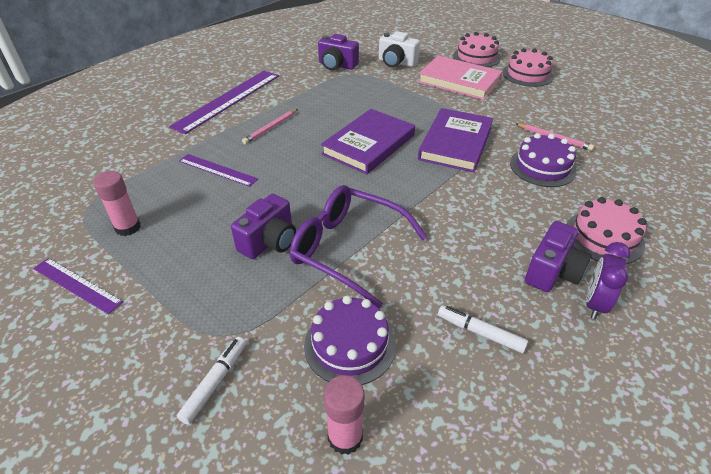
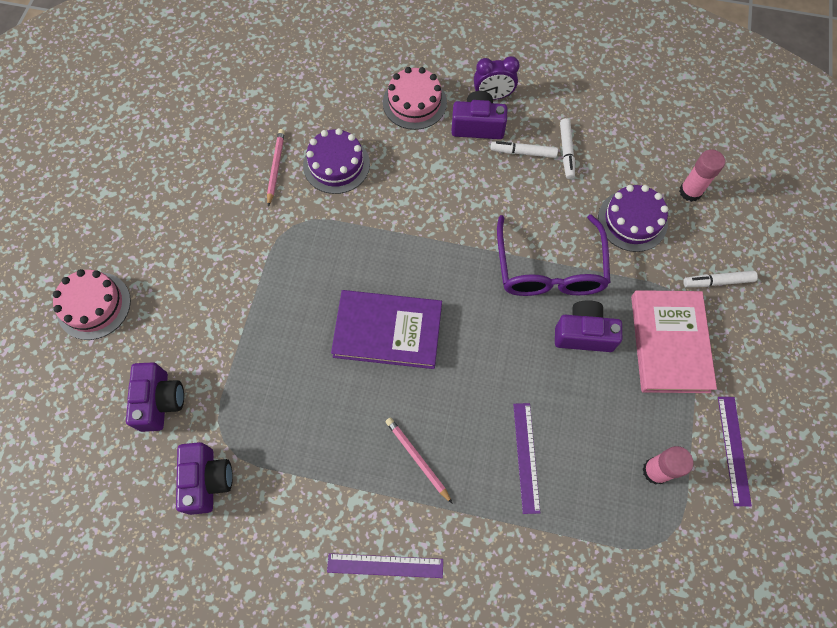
camera: 120 degrees left, 25 degrees up
(228, 100) = (385, 565): purple ruler -> purple ruler, size x0.55
(270, 128) = (417, 458): pink pencil -> pink pencil turned 135 degrees counterclockwise
(396, 63) = (160, 401): white camera -> purple camera
(455, 143) = (336, 250): purple book -> none
(459, 81) = (183, 299): pink book -> pink book (669, 343)
(497, 293) = (523, 152): none -> white marker
(527, 74) = (126, 230): pink cake -> none

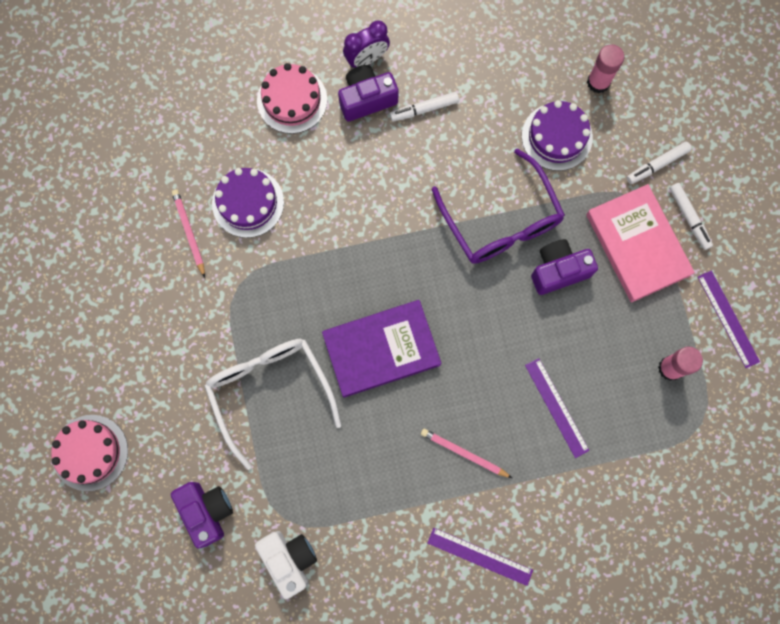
camera: 25 degrees left, 10 degrees up
(207, 480) = (289, 559): purple camera -> white camera
(271, 323) = (270, 391): none -> white glasses
(385, 565) = (480, 556): purple ruler -> purple ruler turned 45 degrees clockwise
(566, 151) = (465, 90): white marker -> white marker (689, 218)

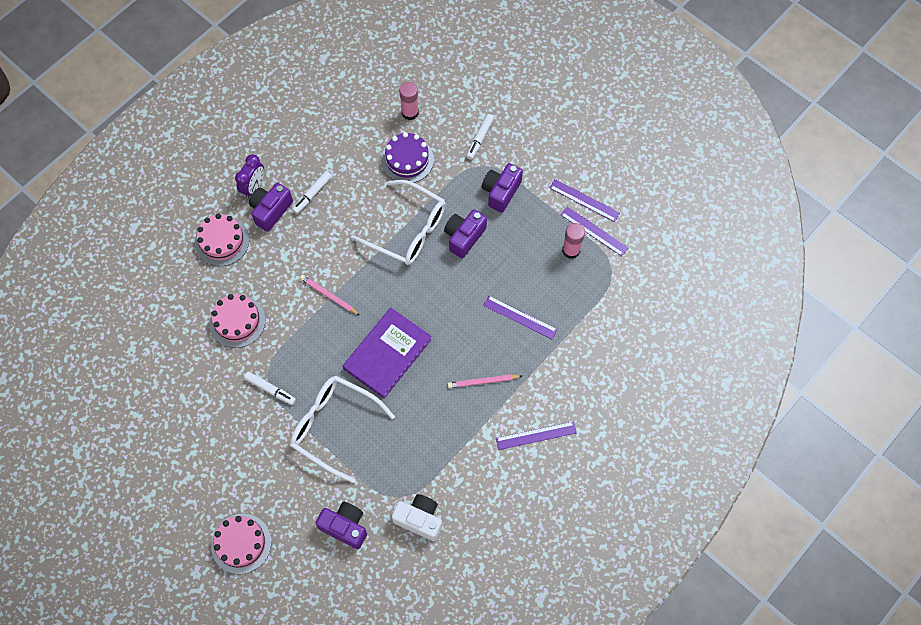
camera: 35 degrees left, 10 degrees down
(189, 232) = (211, 364): pink pencil -> pink pencil (329, 295)
(248, 203) = (237, 321): purple cake -> pink cake
(501, 220) = (408, 230): purple glasses -> white glasses
(637, 245) = (501, 192): pink book -> purple camera
(689, 218) = (520, 157): white marker -> white marker (270, 389)
(713, 363) = (594, 231): none -> purple ruler

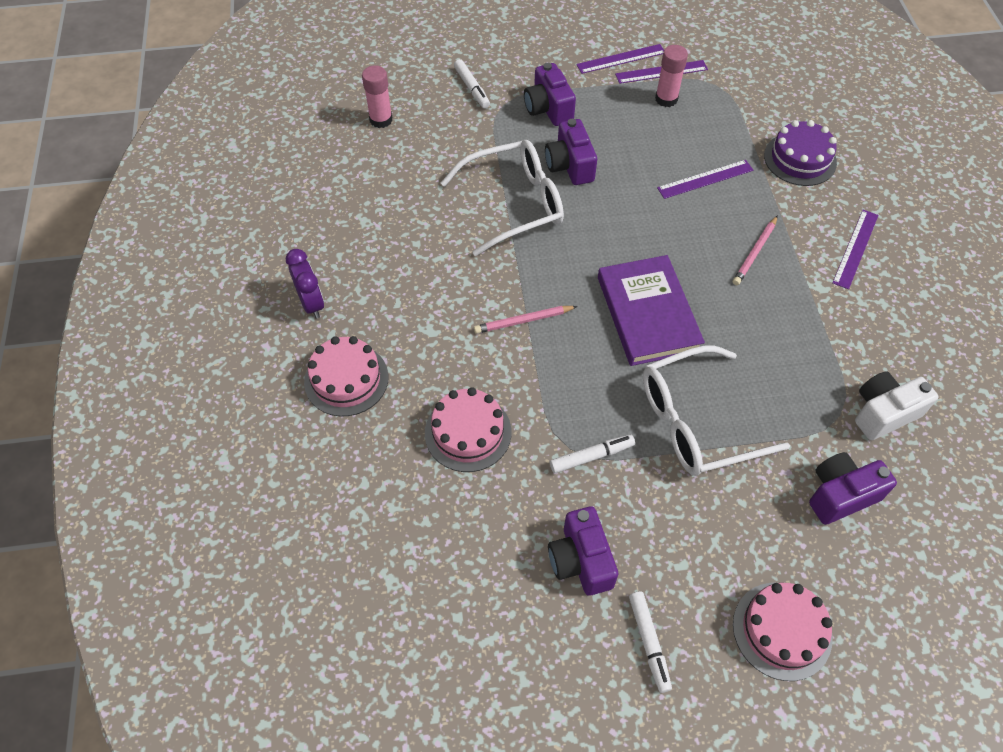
camera: 50 degrees left, 10 degrees down
(271, 211) = (360, 307): purple camera -> purple camera (581, 560)
(312, 194) = (382, 257): white marker -> white marker (649, 642)
(407, 160) = (432, 154): purple cake -> purple cake (800, 159)

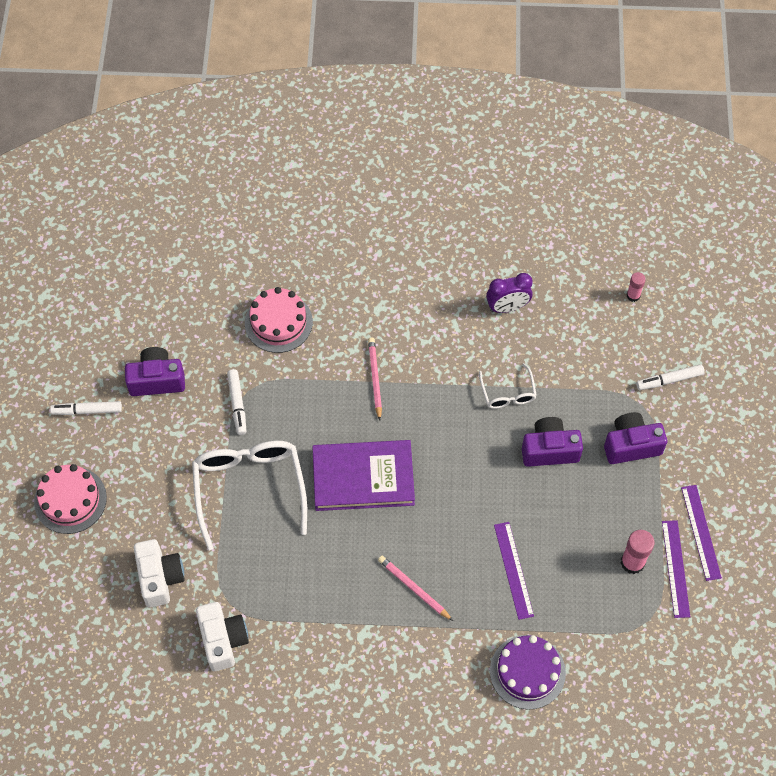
camera: 100 degrees right, 5 degrees up
(311, 303) = (423, 226): purple clock -> purple clock (507, 307)
(346, 379) = (344, 245): pink cake -> none
(381, 120) = (633, 295): pink glue stick -> pink glue stick, size x0.62
(514, 204) = (508, 393): white glasses -> white glasses, size x0.50
(840, 495) = (160, 578): purple camera -> white camera
(855, 248) = (402, 684): purple ruler -> none

